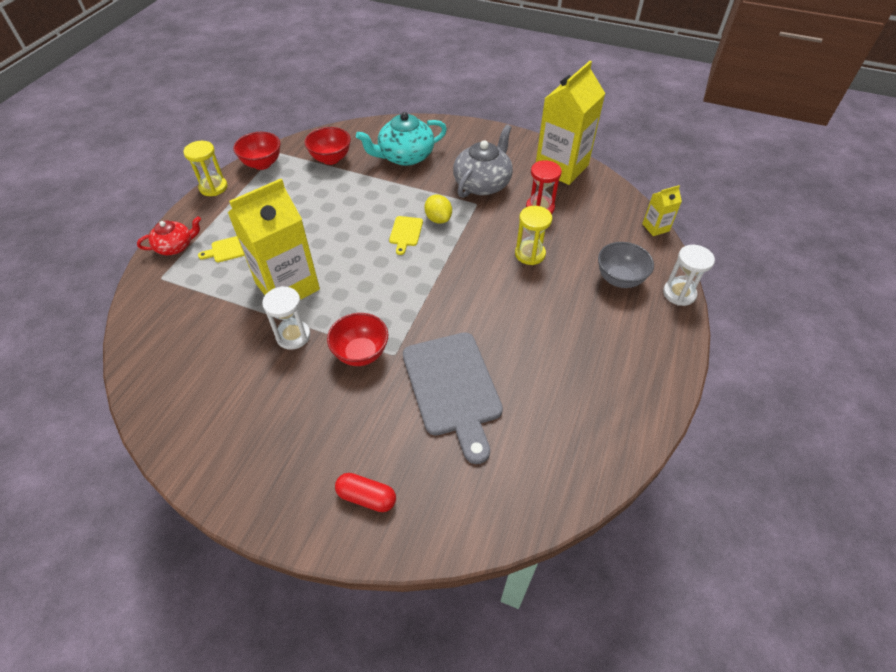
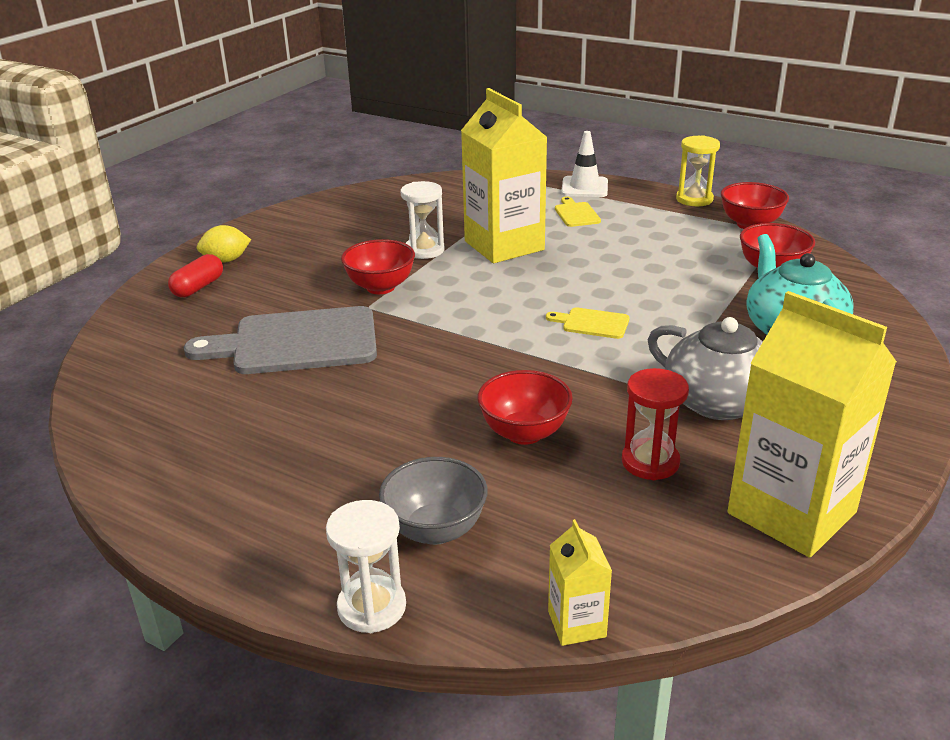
camera: 100 degrees right, 20 degrees down
(175, 246) = (584, 187): red teapot -> white traffic cone
(438, 219) = (623, 352): yellow lemon -> yellow lemon (226, 260)
(530, 254) = (524, 433): yellow hourglass -> red bowl

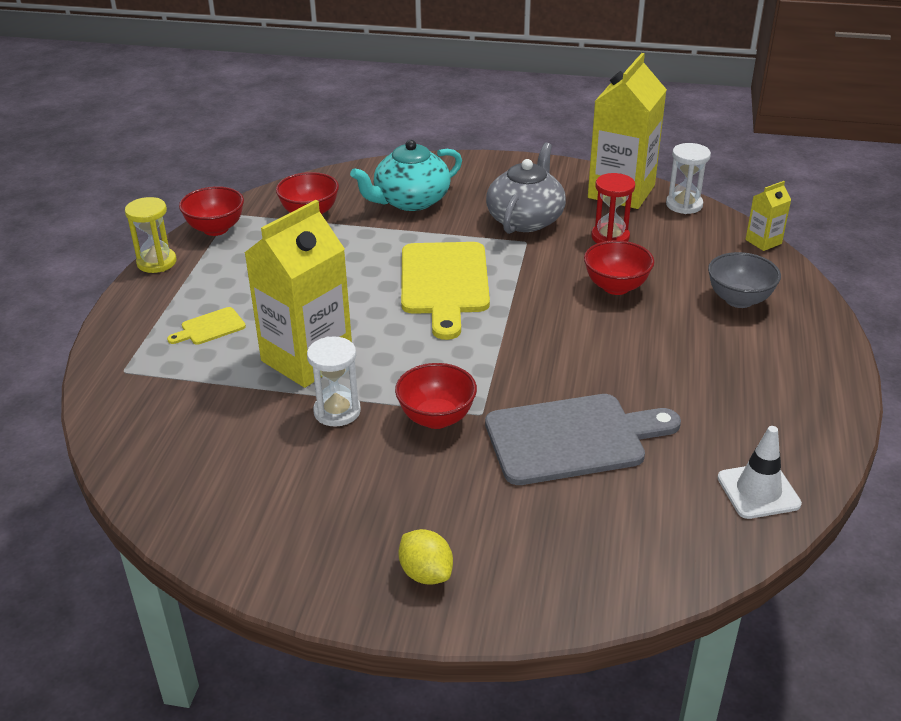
camera: 110 degrees left, 5 degrees up
(198, 287) = (505, 567): red capsule -> none
(297, 342) = (572, 438): grey cutting board -> grey cutting board turned 75 degrees counterclockwise
(372, 607) = (817, 306): white hourglass -> white hourglass (684, 205)
(584, 187) = (130, 334): white traffic cone -> white traffic cone (758, 491)
(592, 323) = (444, 283): yellow cutting board -> yellow cutting board, size x2.24

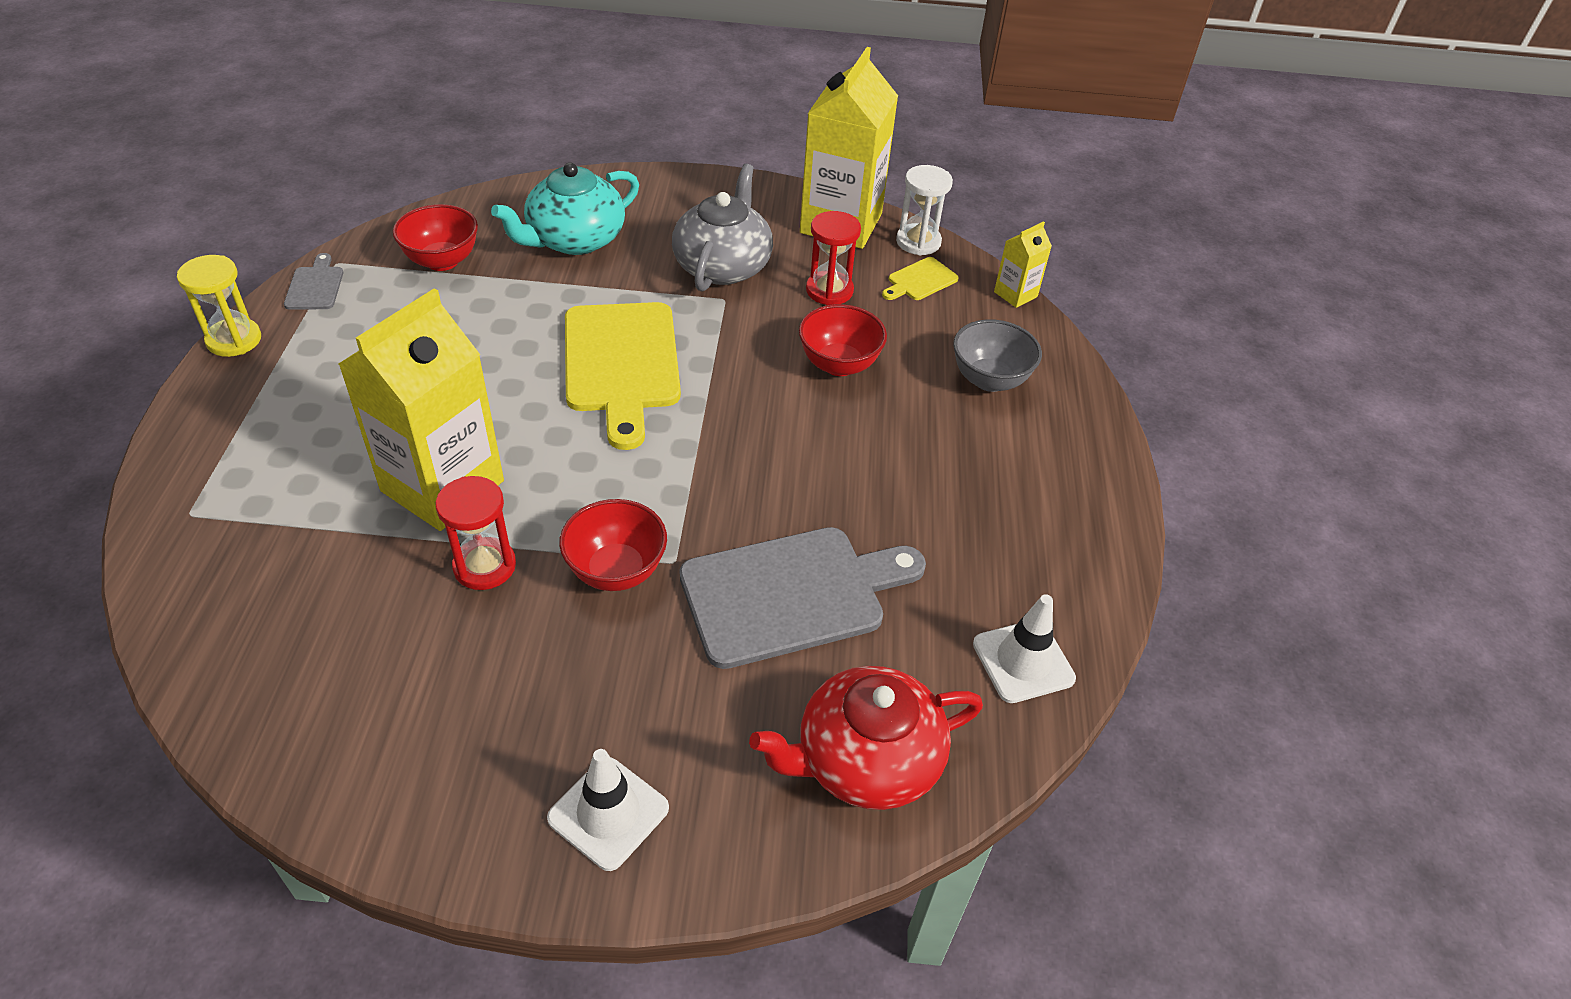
camera: 10 degrees left, 10 degrees up
(210, 327) = (309, 441): yellow cutting board -> yellow cutting board (920, 280)
(216, 229) = (315, 286): red bowl -> grey cutting board
(337, 411) = (484, 566): white hourglass -> red hourglass
(426, 573) = (608, 813): yellow lemon -> white traffic cone
(627, 550) = (866, 760): none -> red teapot

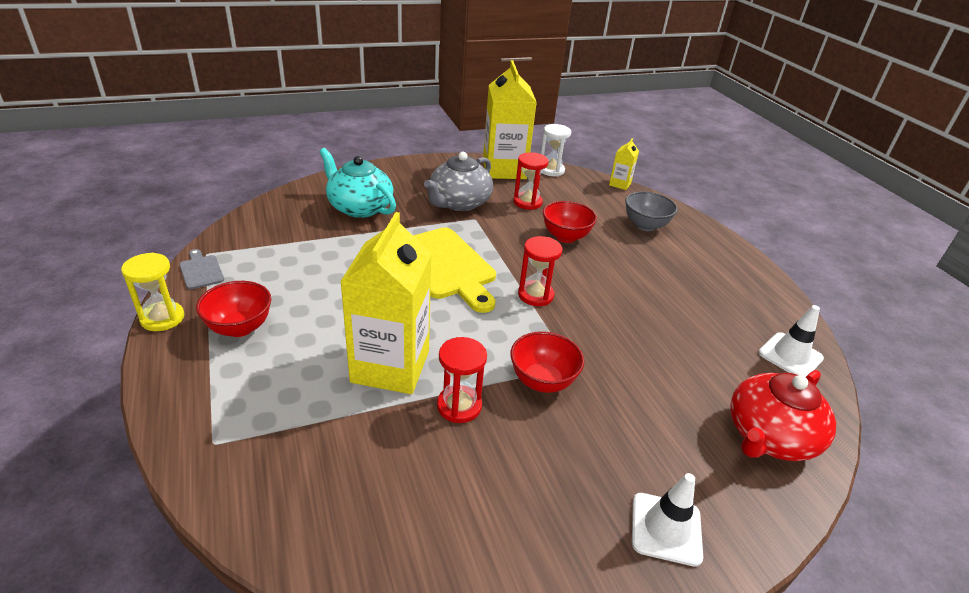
camera: 25 degrees left, 10 degrees down
(442, 261) = (282, 236): red bowl -> red bowl (240, 327)
(575, 239) = (359, 207): turquoise teapot -> turquoise teapot turned 105 degrees clockwise
(712, 445) = (535, 295): none -> red hourglass
(723, 266) = (459, 203): grey teapot -> grey teapot turned 135 degrees counterclockwise
(791, 594) = (649, 361): grey cutting board -> none
(920, 280) = (569, 188): yellow cutting board -> none

